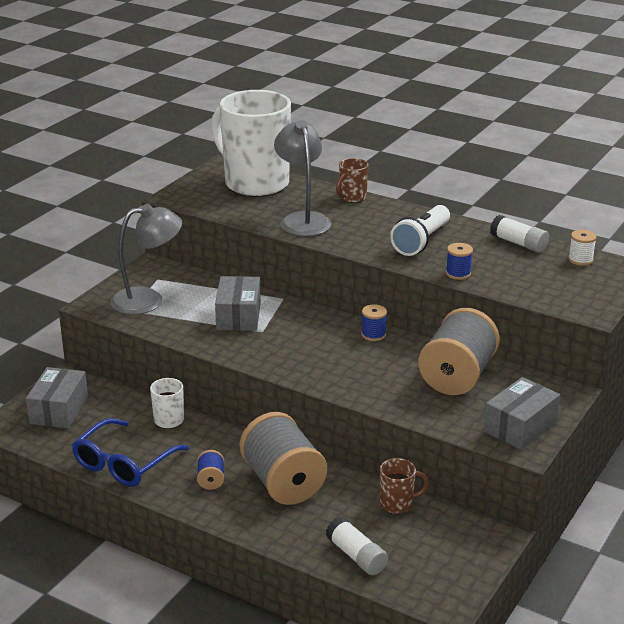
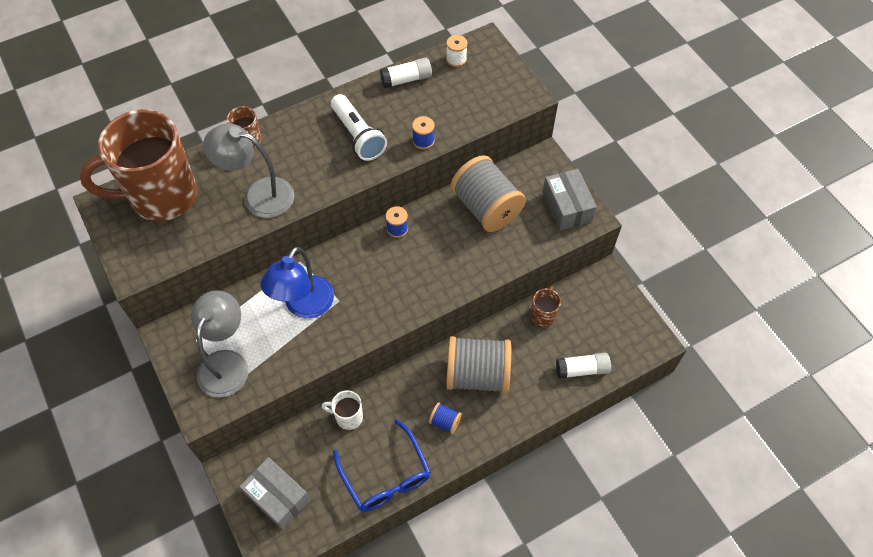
camera: 60 degrees left, 30 degrees up
(238, 316) = (304, 306): grey box -> blue lamp
(255, 183) = (161, 196): white mug -> brown mug

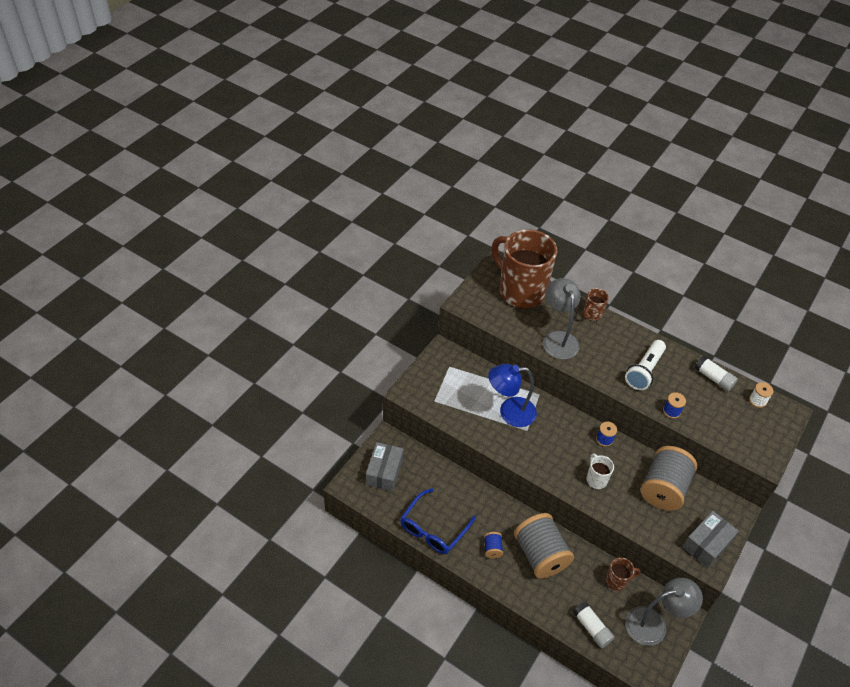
camera: 60 degrees right, 10 degrees down
(227, 363) = (445, 390): grey lamp -> grey lamp (654, 624)
(348, 417) = (459, 486): white mug -> white mug (596, 479)

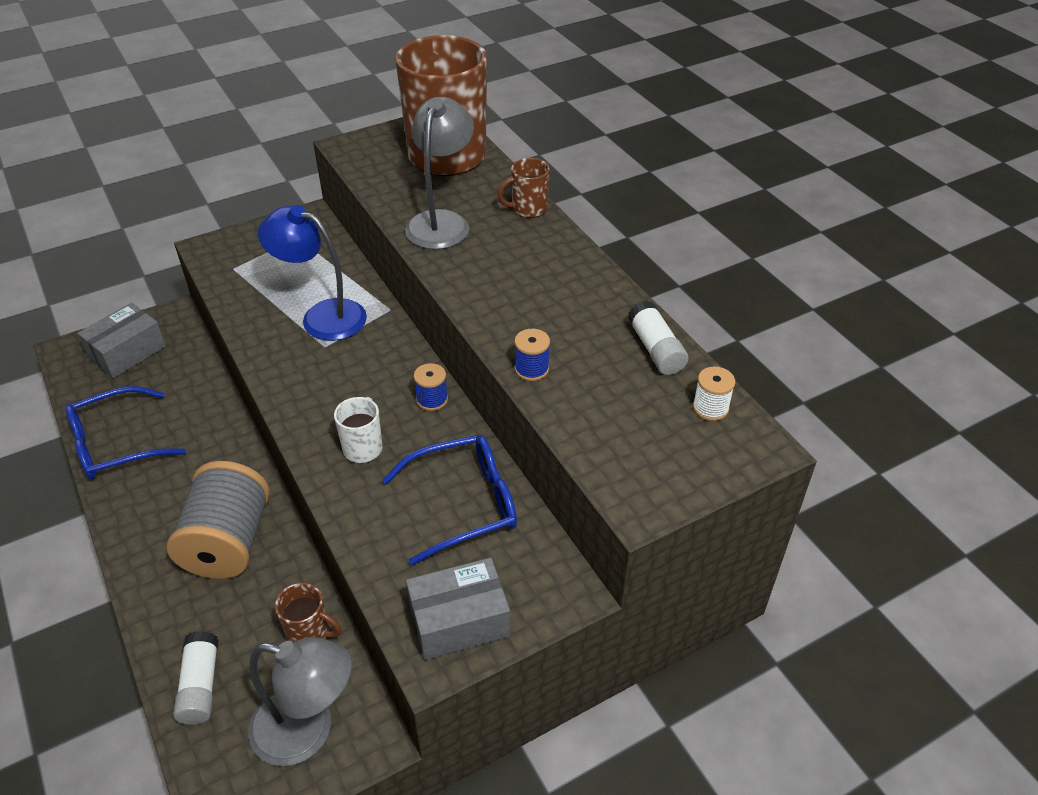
camera: 30 degrees right, 5 degrees down
(492, 549) = (168, 504): blue spool -> none
(644, 371) = (540, 302): white flashlight -> none
(663, 488) = (463, 504): grey spool -> blue glasses

